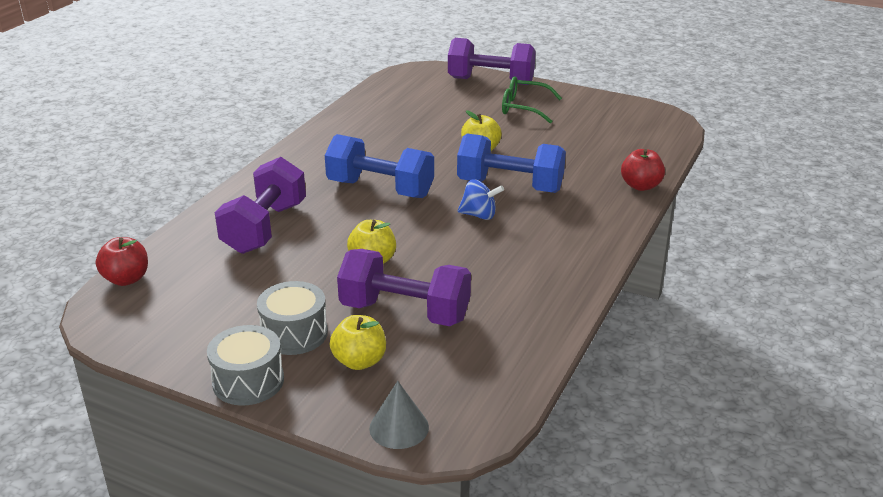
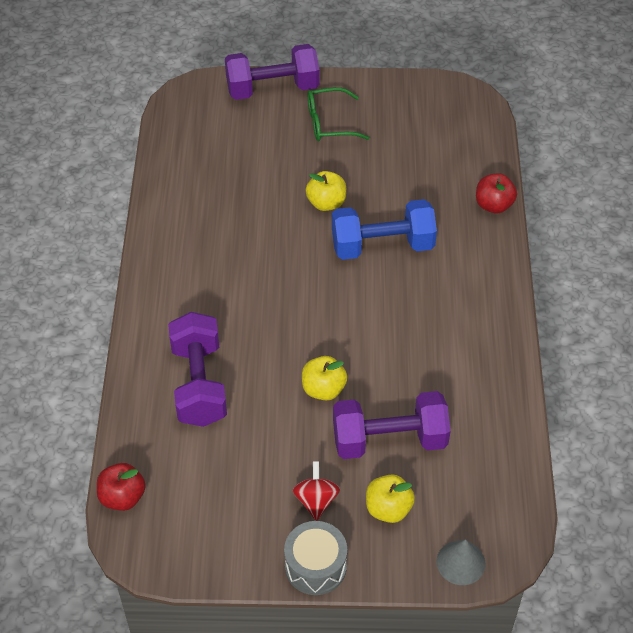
camera: 25 degrees left, 20 degrees up
(294, 333) = (316, 500): grey drum -> red spinning top
(380, 189) = (269, 292): blue dumbbell -> none
(479, 215) = (378, 295): blue spinning top -> none

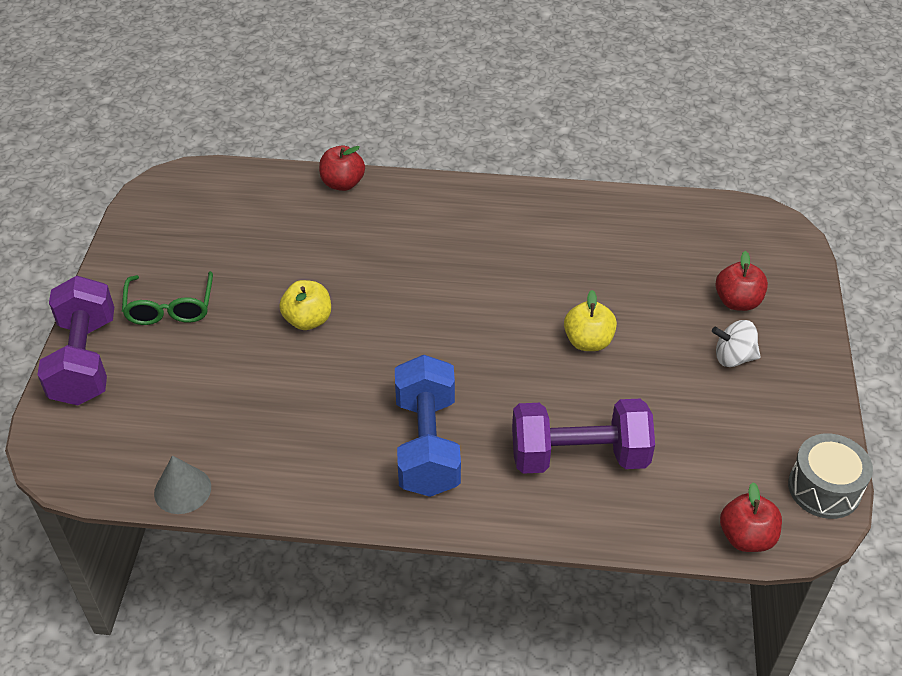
camera: 85 degrees left, 5 degrees down
(315, 566) = (812, 363): grey drum -> grey drum (824, 488)
(316, 500) = (733, 357): red spinning top -> white spinning top
(382, 246) = (385, 276): blue dumbbell -> blue dumbbell (427, 445)
(388, 508) = (737, 302): yellow apple -> red apple
(389, 440) = (653, 294): purple dumbbell -> none
(460, 562) = (791, 256): grey cone -> grey cone (182, 490)

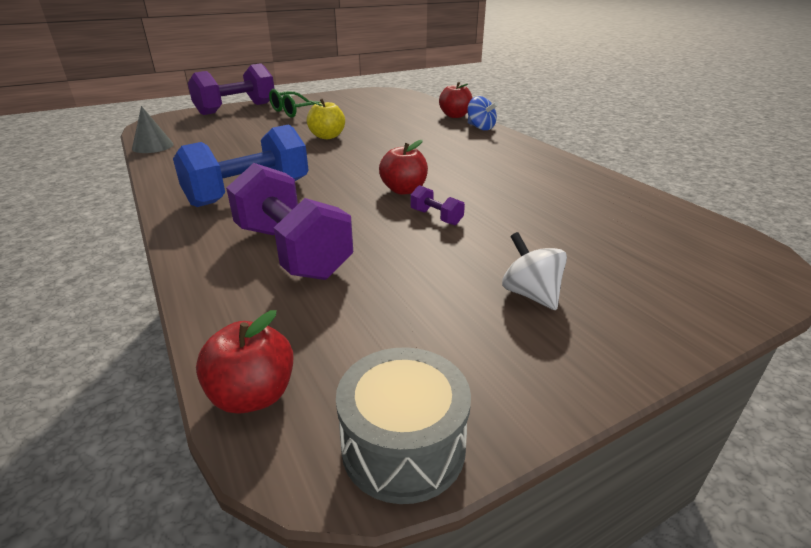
camera: 55 degrees right, 15 degrees down
(403, 189) = (480, 128): none -> blue spinning top
(588, 341) = (436, 217): yellow apple -> purple dumbbell
(737, 302) = (612, 272): red apple -> red apple (404, 190)

